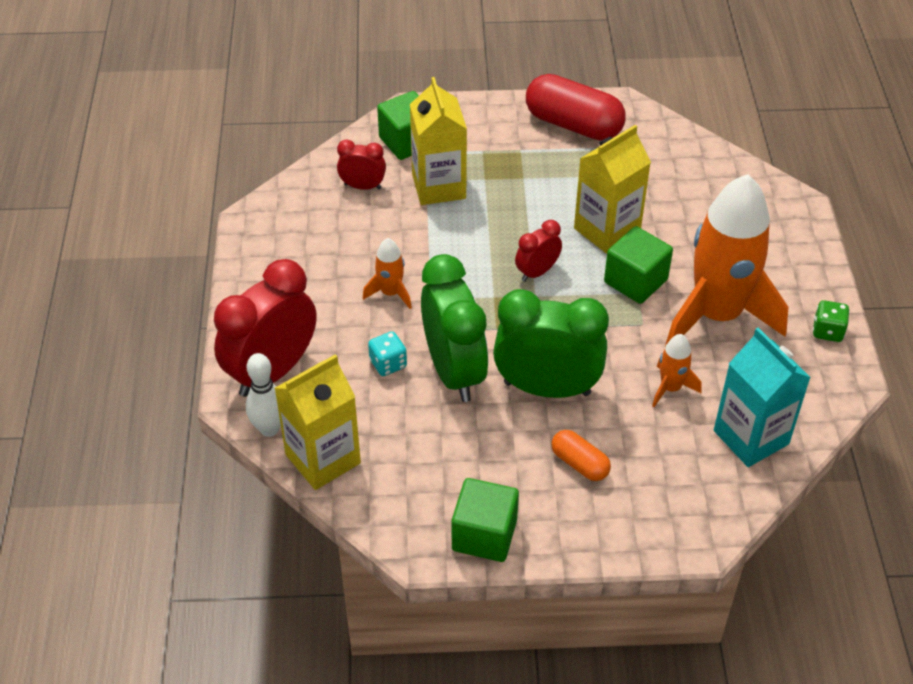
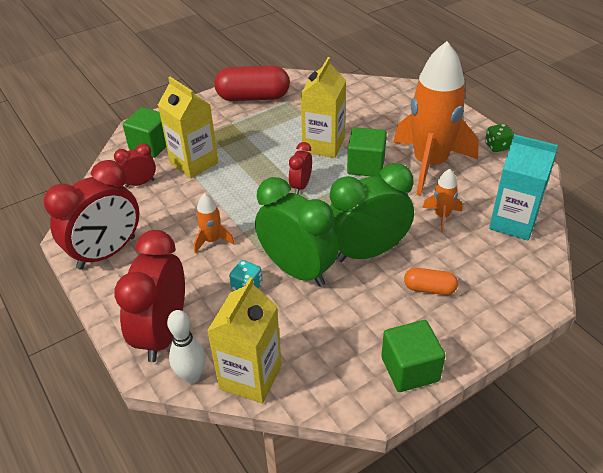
camera: 30 degrees left, 5 degrees down
(275, 256) = (107, 253): none -> red clock

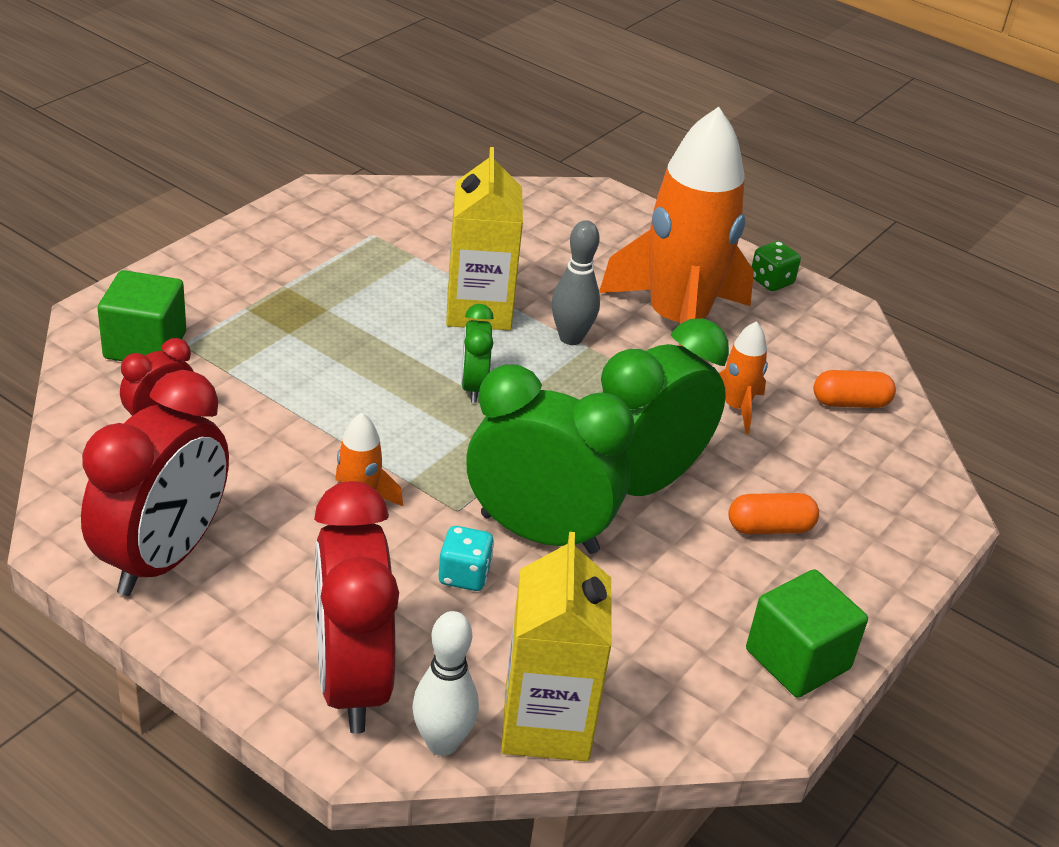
camera: 25 degrees left, 5 degrees down
(194, 163) = (250, 369): yellow carton -> none
(253, 97) = (303, 234): red capsule -> none
(301, 186) = (473, 387): red clock -> green clock
(366, 166) = (571, 338): green cube -> grey bowling pin
(513, 222) = (850, 403): turquoise carton -> orange capsule

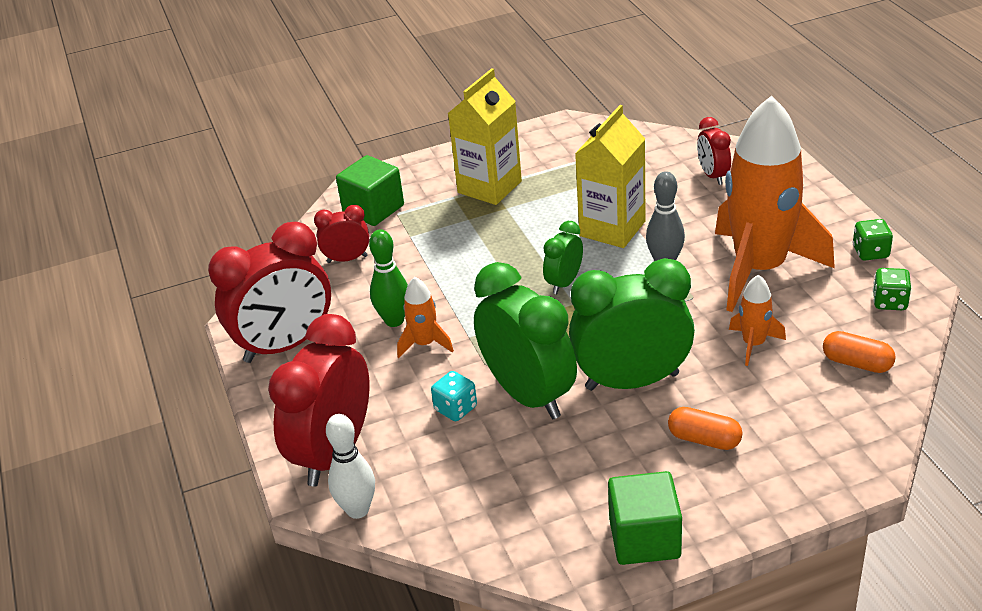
camera: 40 degrees right, 0 degrees up
(293, 485) = (394, 320): none -> green bowling pin
(544, 226) = (713, 175): none -> red clock
(546, 723) = (432, 520): yellow carton -> yellow carton (489, 187)
(830, 330) = (889, 302): none -> green dice

